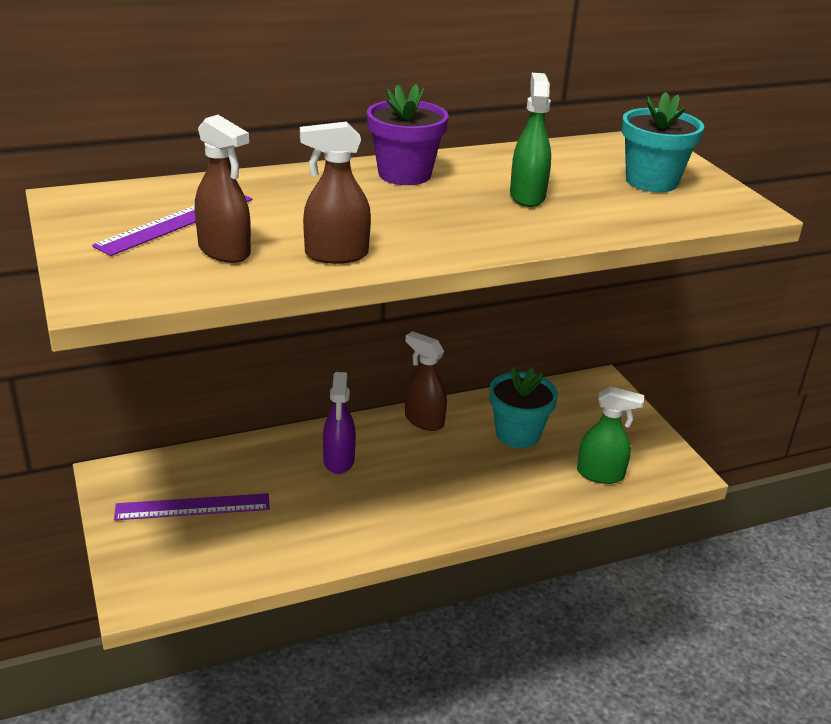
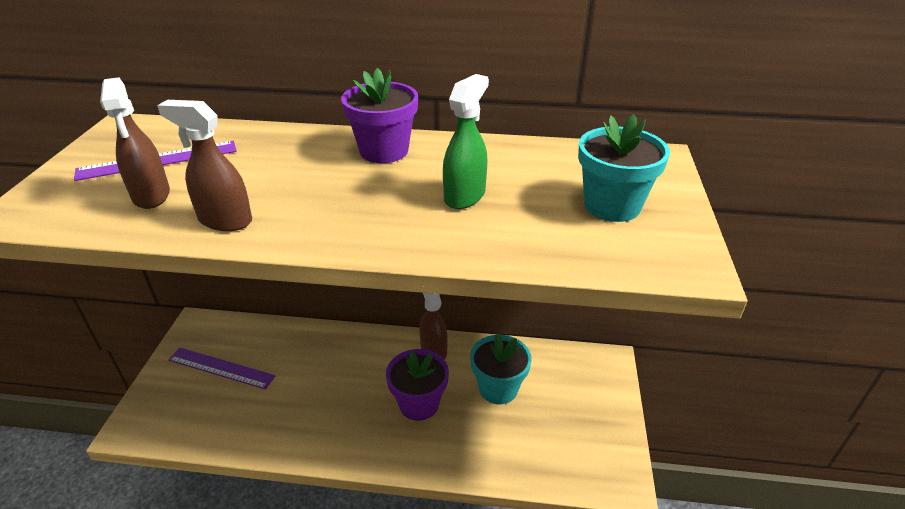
camera: 30 degrees right, 5 degrees up
(339, 461) = (344, 364): purple spray bottle -> none
(451, 470) = (419, 404): none -> purple flower pot
(601, 474) = (541, 455): green spray bottle -> none

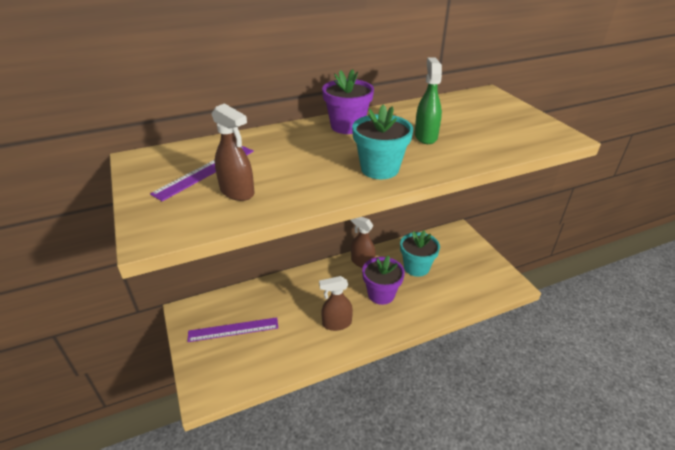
camera: 30 degrees left, 0 degrees up
(225, 220) = (310, 189): brown spray bottle -> brown spray bottle (336, 323)
(612, 206) = (499, 121): turquoise flower pot -> turquoise flower pot (379, 169)

